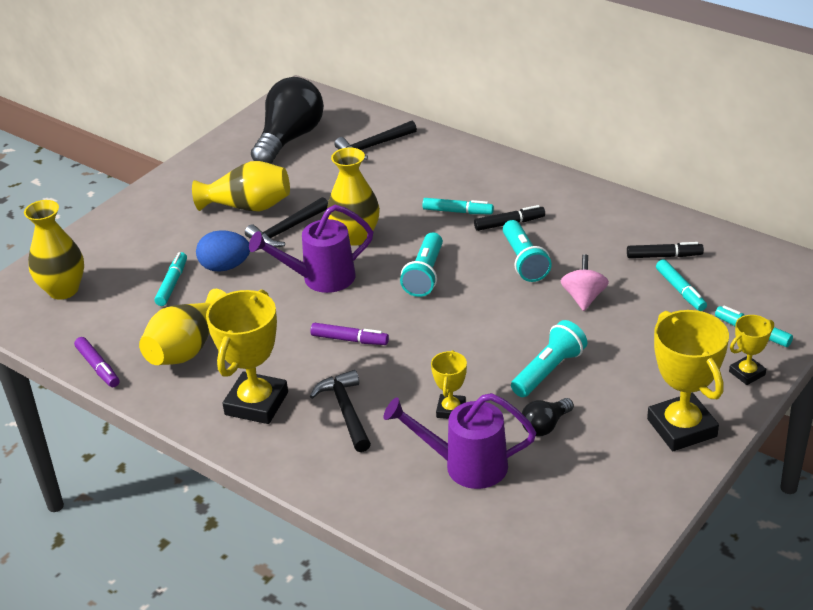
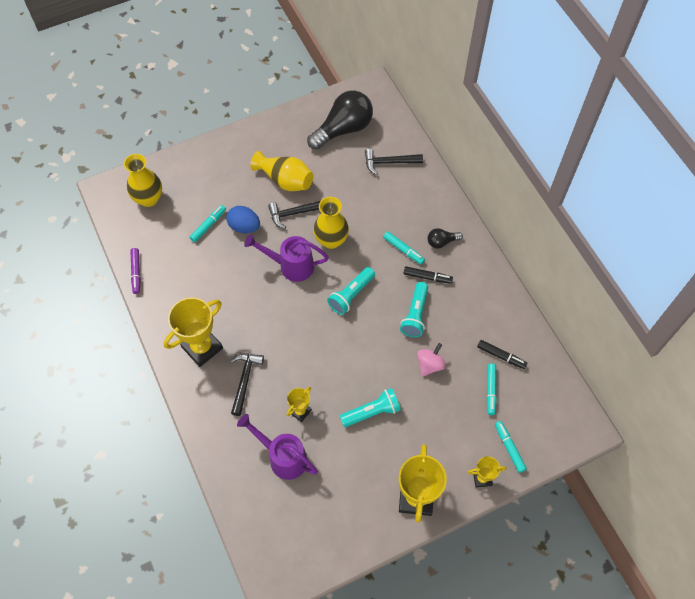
camera: 25 degrees right, 25 degrees up
(188, 349) = (189, 284): yellow vase -> none
(349, 340) = (278, 325): purple marker -> none
(545, 426) = (343, 452): black light bulb -> black light bulb (441, 242)

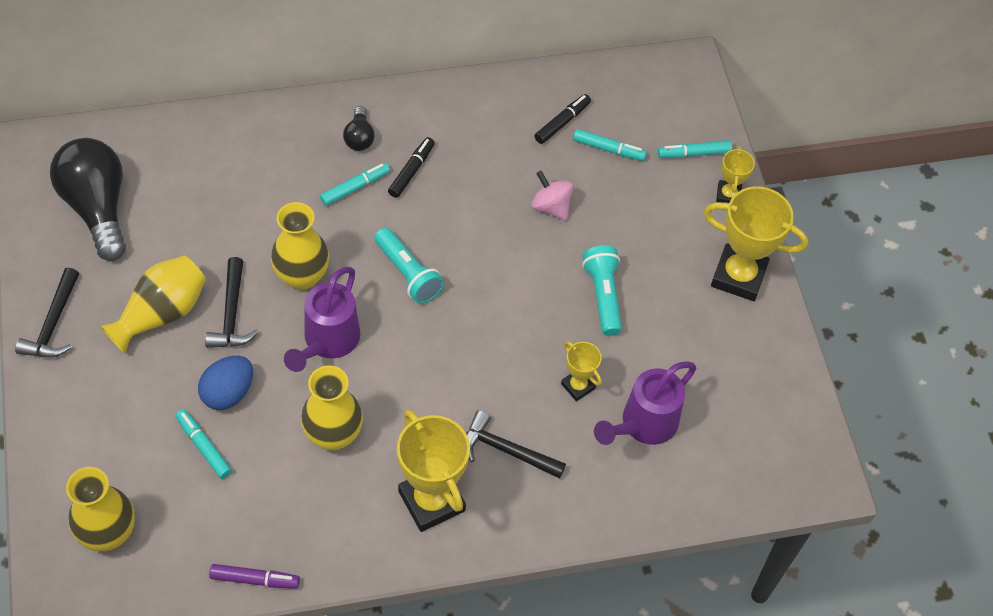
camera: 80 degrees left, 5 degrees down
(231, 285) = (333, 435): none -> yellow vase
(389, 162) = (191, 164): black hammer -> black hammer (53, 324)
(415, 315) = (467, 203): turquoise flashlight -> none

